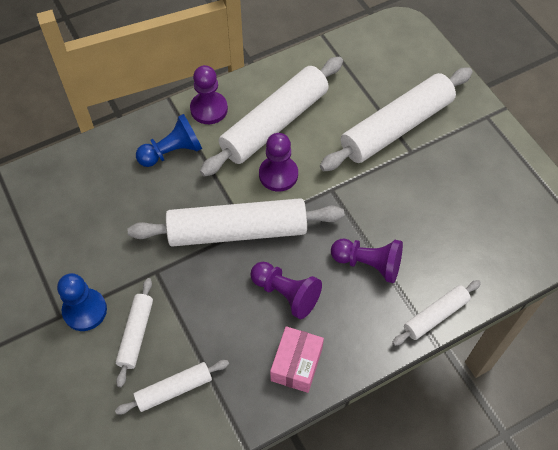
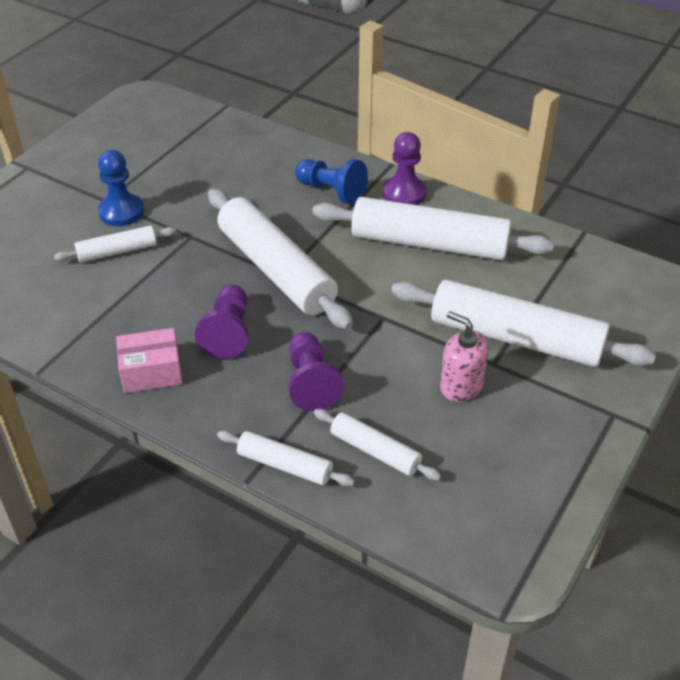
camera: 60 degrees right, 15 degrees down
(174, 389) = (74, 298): white rolling pin -> white rolling pin (375, 451)
(278, 174) = (368, 271): purple pawn -> none
(421, 180) = (461, 386): none -> pink soap dispenser

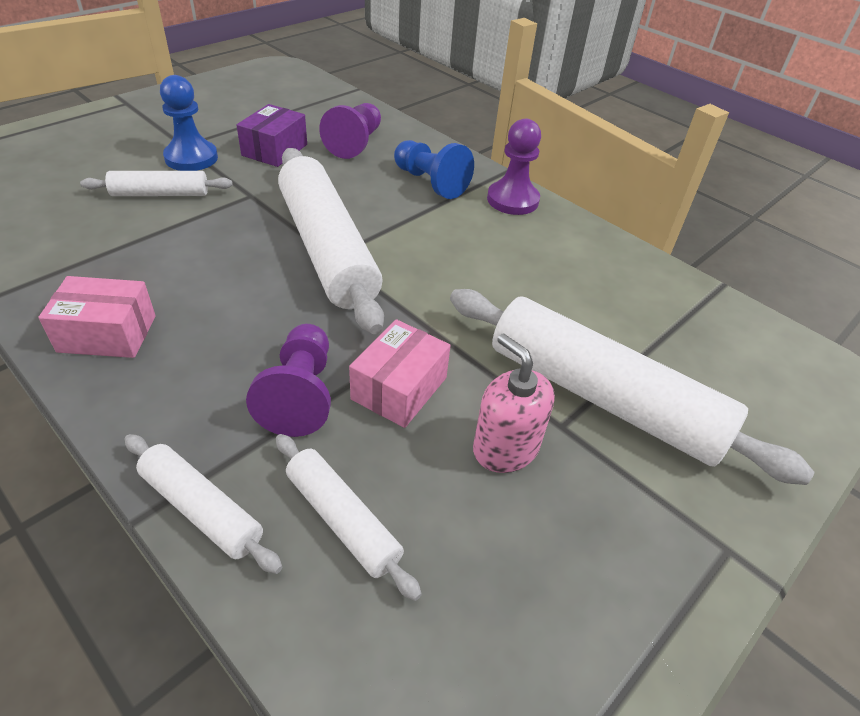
camera: 10 degrees right, 0 degrees up
(187, 188) = (274, 150): none -> purple box
(228, 333) = (230, 307): purple pawn -> purple pawn (355, 143)
(376, 363) = (399, 388): none -> pink box
(429, 243) = (524, 258): white rolling pin -> none

